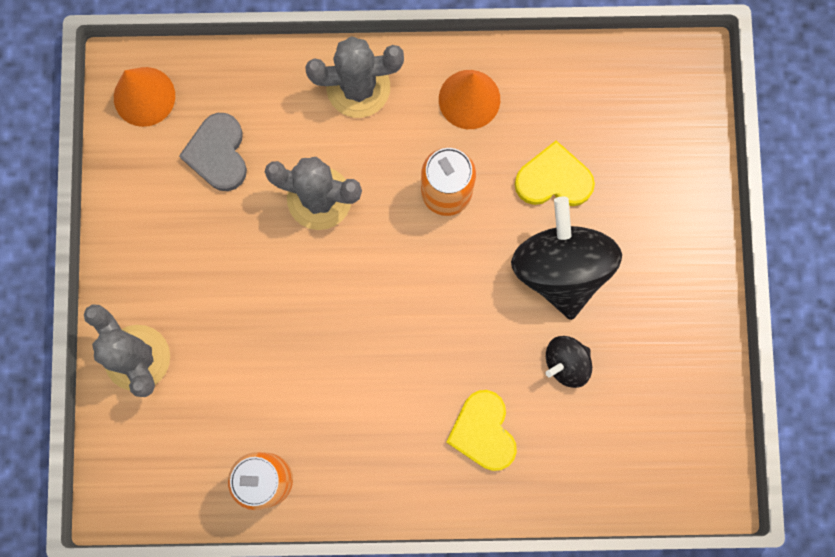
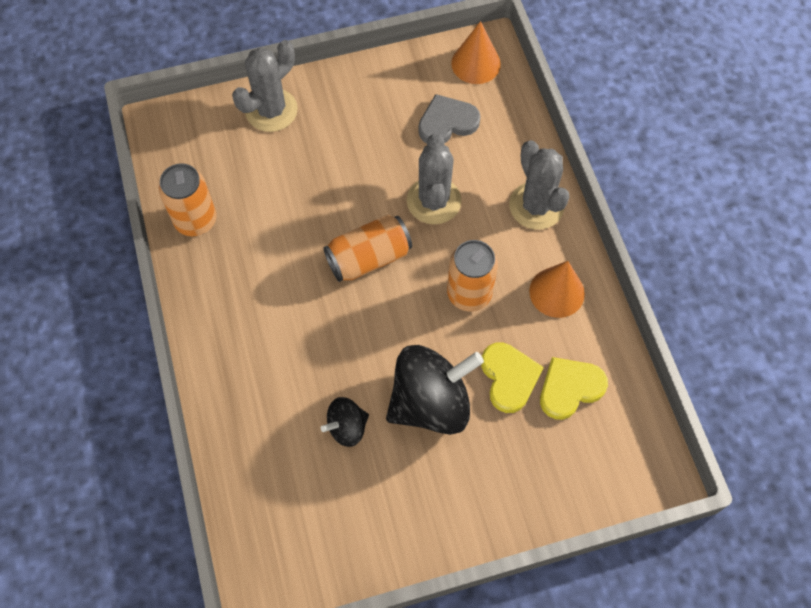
camera: 75 degrees right, 15 degrees down
(372, 290) = (368, 258): none -> orange can
(483, 431) = (270, 373): yellow heart -> yellow heart (570, 388)
(566, 363) = (347, 427): black spinning top -> black spinning top turned 75 degrees counterclockwise

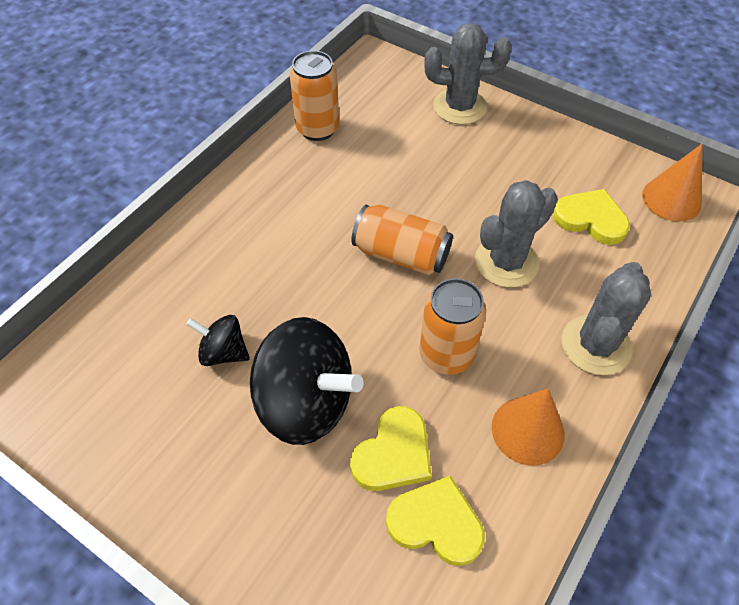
camera: 50 degrees right, 10 degrees down
(447, 122) = (591, 219): grey heart -> yellow heart

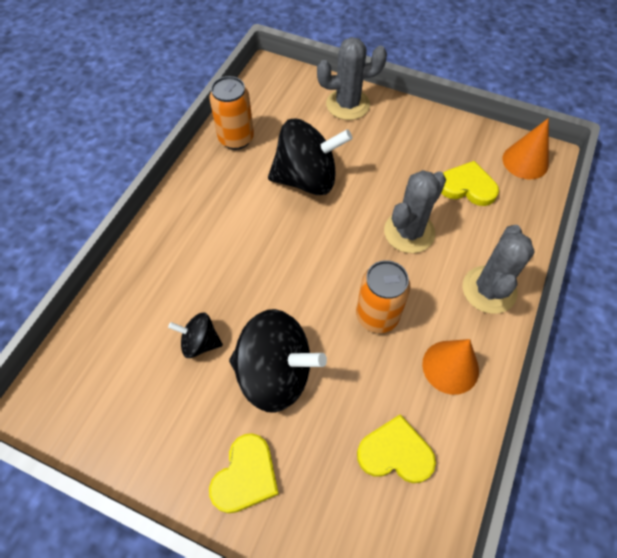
camera: 10 degrees left, 5 degrees up
(392, 185) = (307, 179): none -> black spinning top
(393, 453) = (352, 403): yellow heart -> yellow heart (246, 476)
(401, 255) = (326, 238): orange can -> none

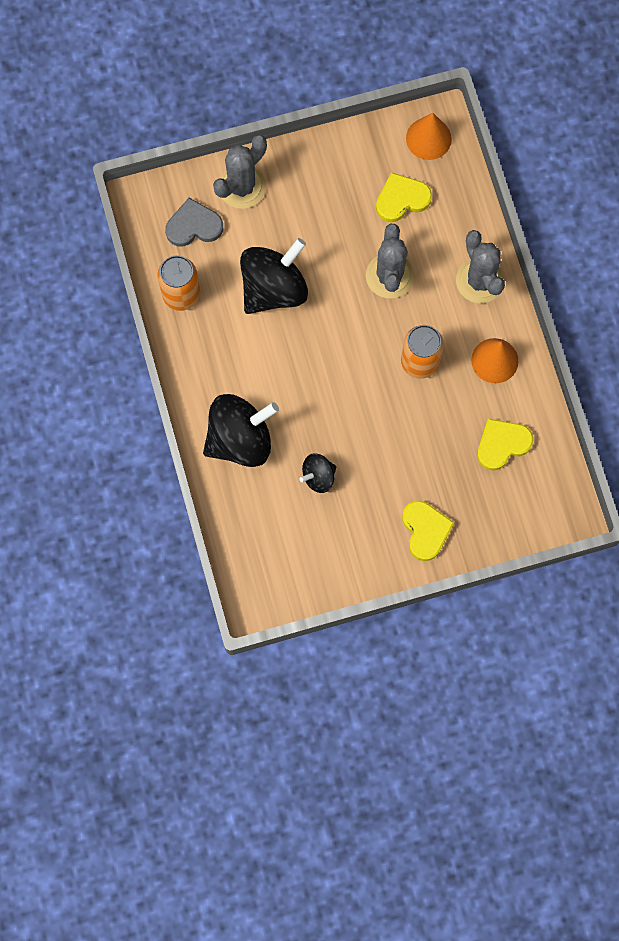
camera: 40 degrees left, 15 degrees up
(275, 373) = (387, 456): black spinning top -> black spinning top (240, 439)
(289, 105) = (194, 226): none -> grey heart

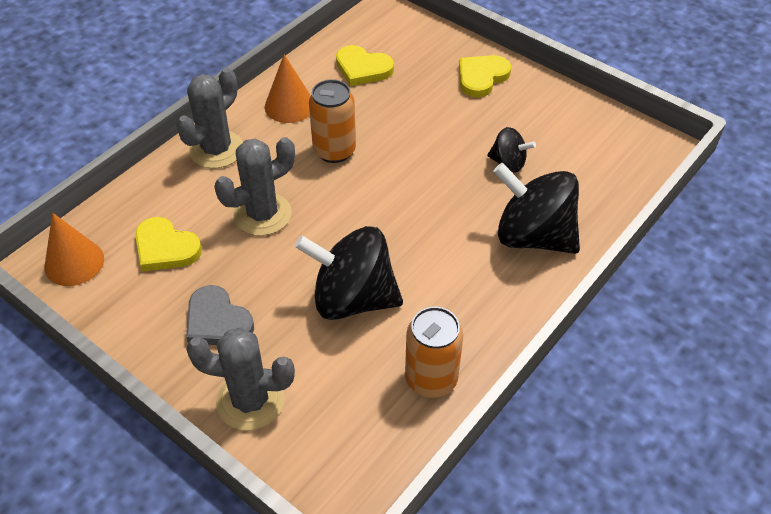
camera: 125 degrees left, 25 degrees down
(194, 226) = (337, 420): grey heart -> grey heart (217, 321)

